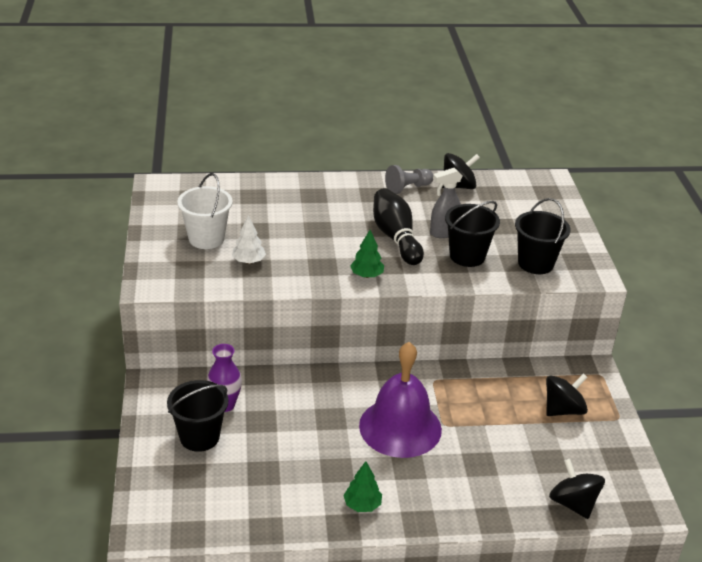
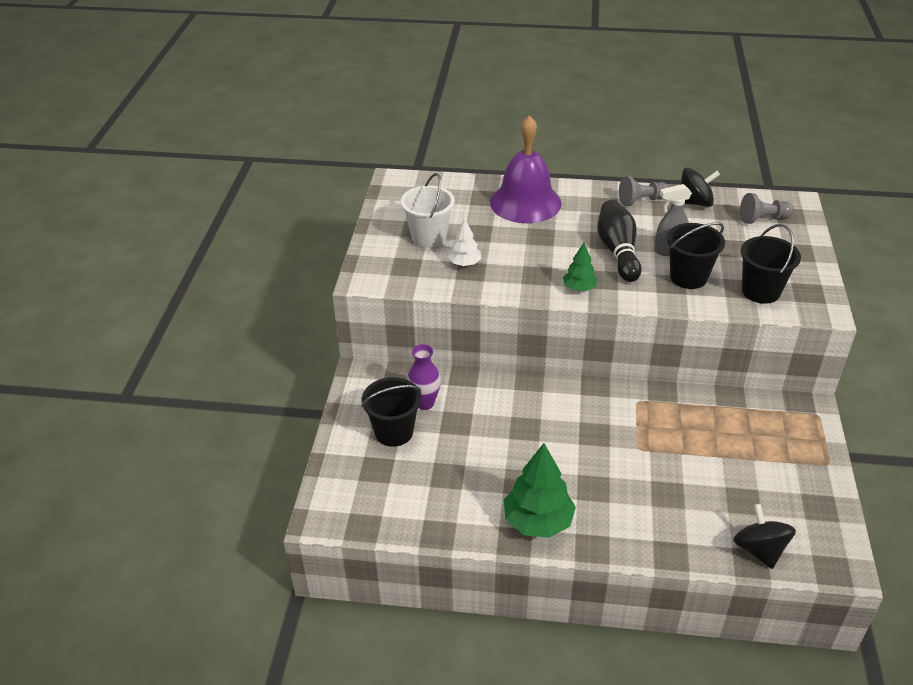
camera: 15 degrees right, 5 degrees up
(362, 505) = (538, 521): green tree -> green tree, size x1.83
(400, 427) = (593, 446): purple bell -> purple bell (525, 202)
(524, 197) = (763, 219): none -> grey pawn
(563, 410) = (769, 448): black spinning top -> none

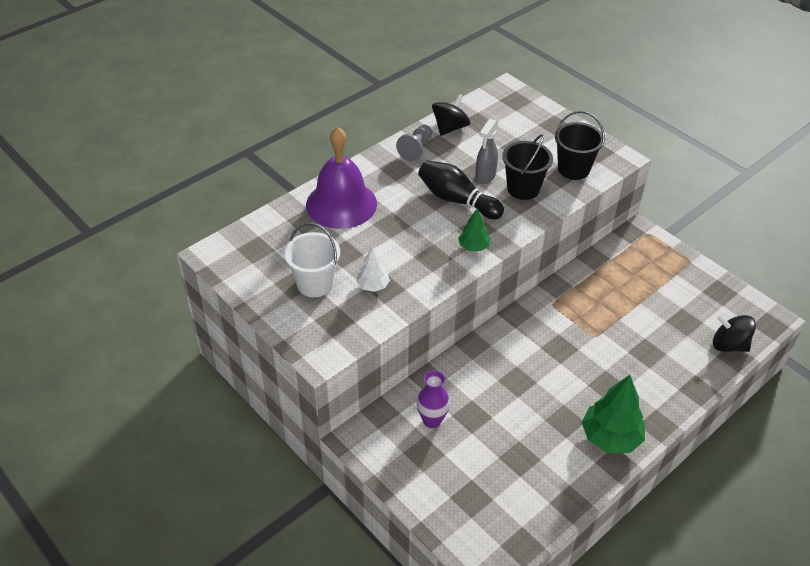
camera: 50 degrees left, 5 degrees up
(394, 432) = (443, 460): black bucket -> none
(763, 219) = (505, 114): grey pawn -> none

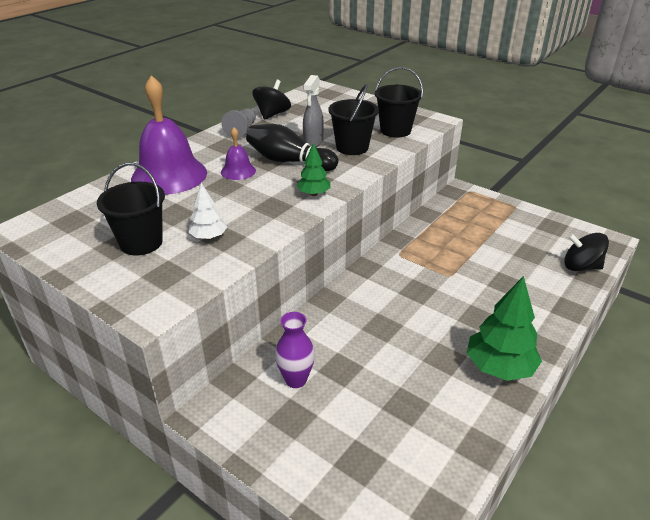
camera: 10 degrees left, 10 degrees down
(315, 284) = (141, 243): white bucket -> black bucket
(406, 207) = (238, 171): none -> purple bell

